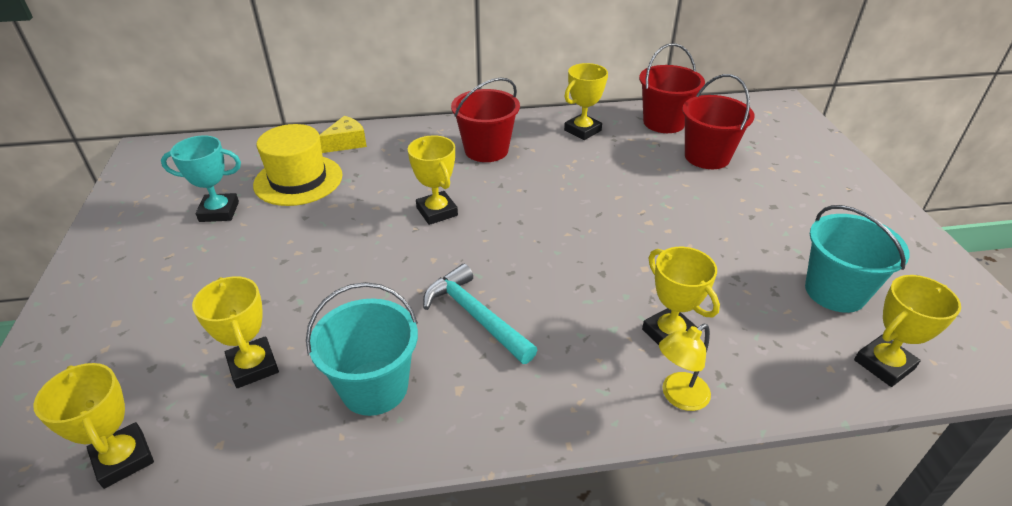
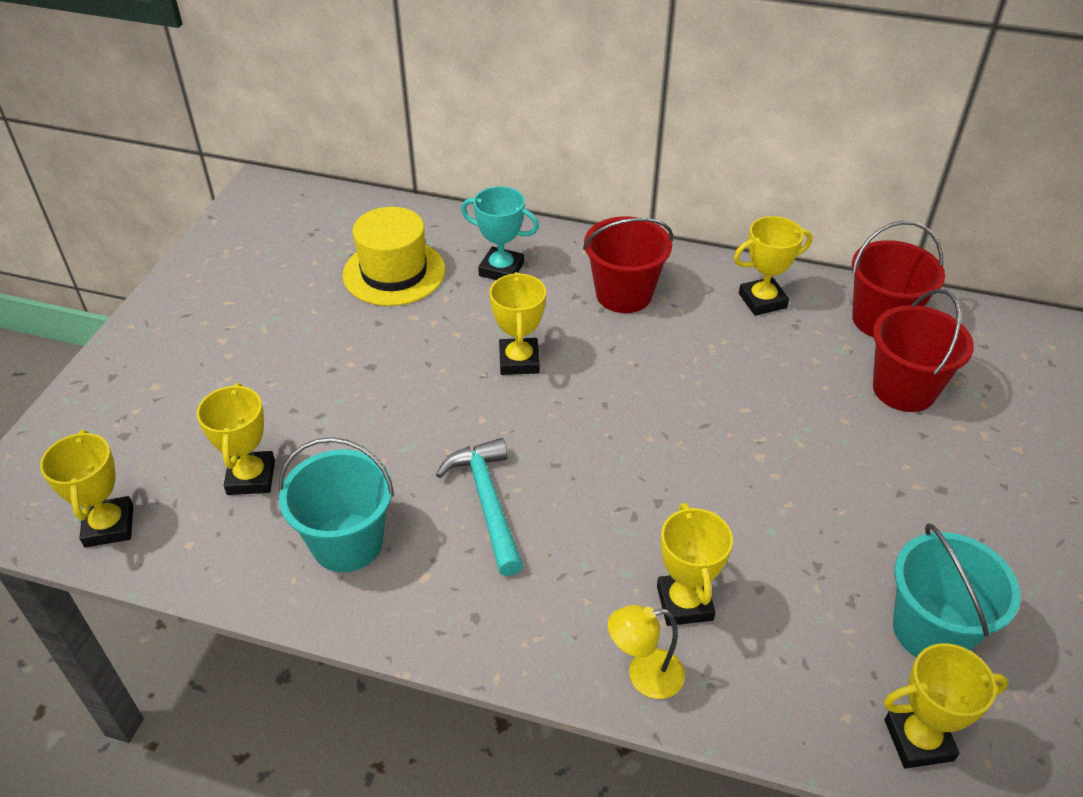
camera: 25 degrees right, 5 degrees up
(219, 211) = (298, 288): turquoise trophy -> turquoise trophy (501, 269)
(346, 143) = (469, 237): yellow cheese -> none

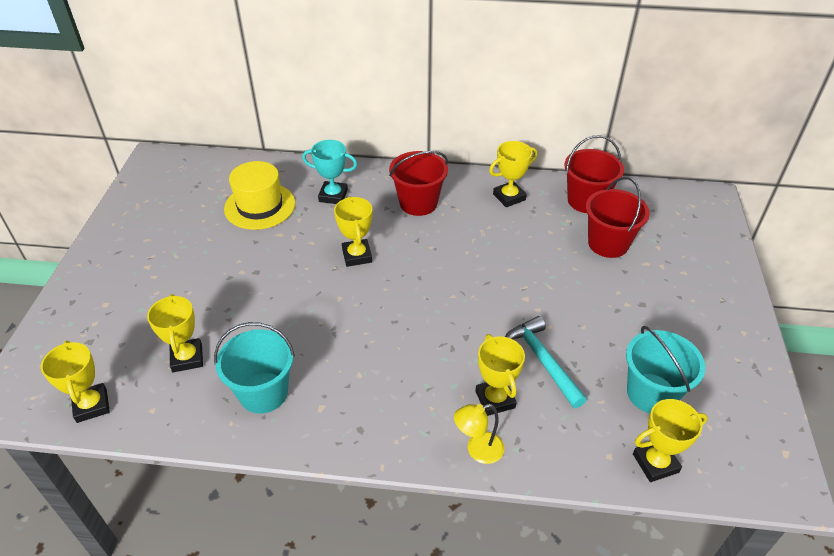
camera: 10 degrees left, 0 degrees up
(487, 502) = (353, 352): turquoise hammer -> turquoise hammer (542, 361)

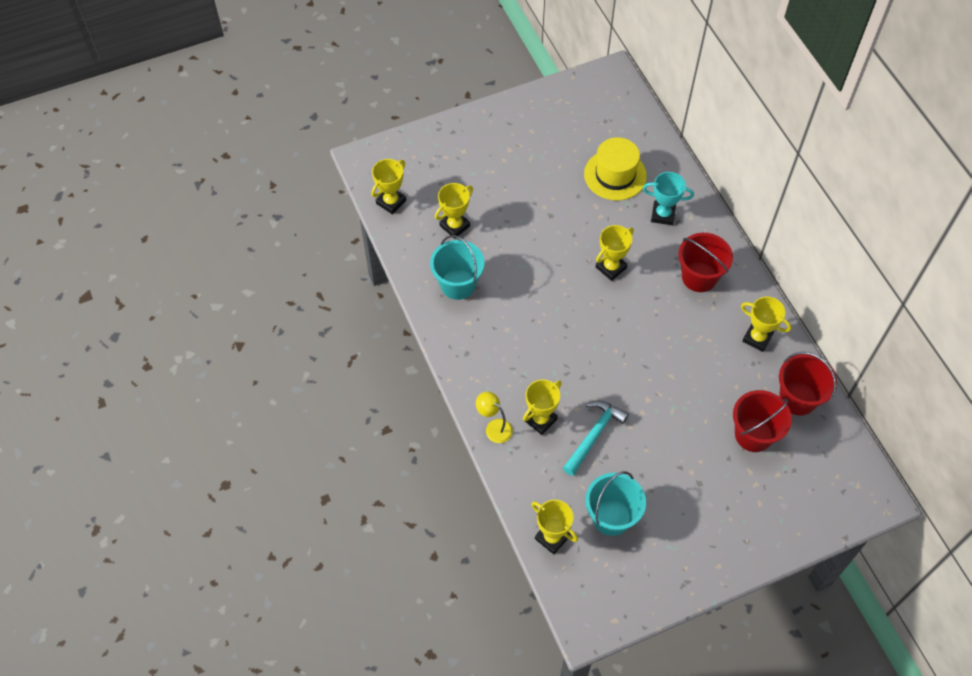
camera: 60 degrees right, 15 degrees up
(333, 196) = (663, 215): turquoise trophy -> turquoise trophy turned 60 degrees counterclockwise

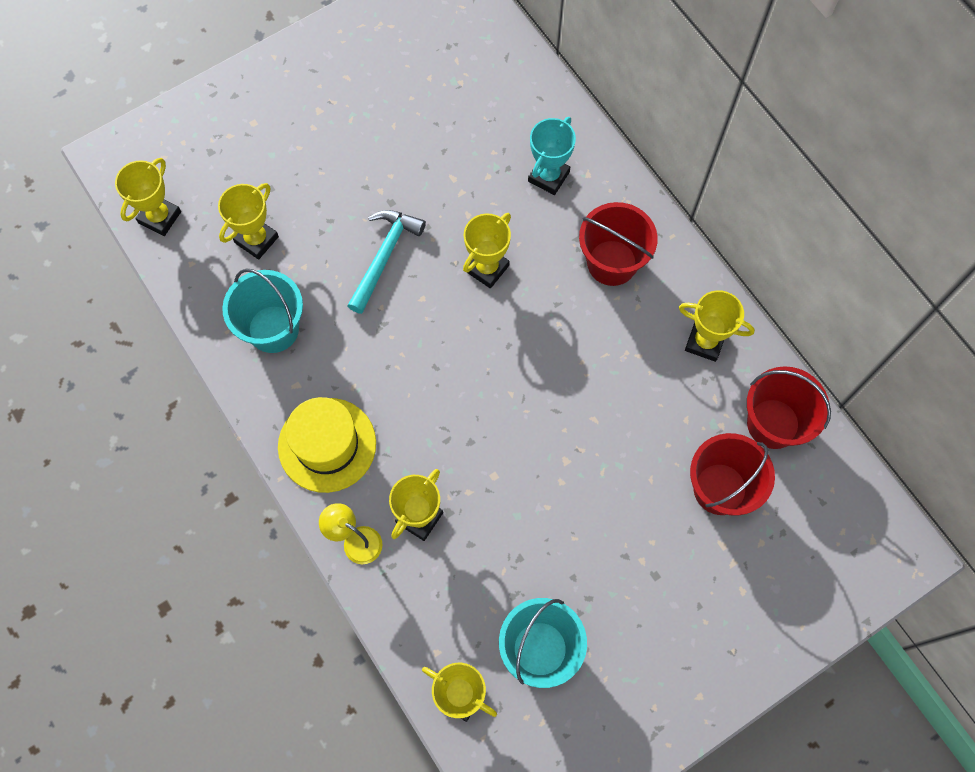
camera: 10 degrees left, 10 degrees up
(594, 435) = (498, 528): turquoise hammer -> turquoise hammer (384, 256)
(615, 175) = (473, 126): yellow hat -> yellow hat (327, 445)
(663, 215) = (548, 176): turquoise trophy -> turquoise trophy turned 60 degrees counterclockwise

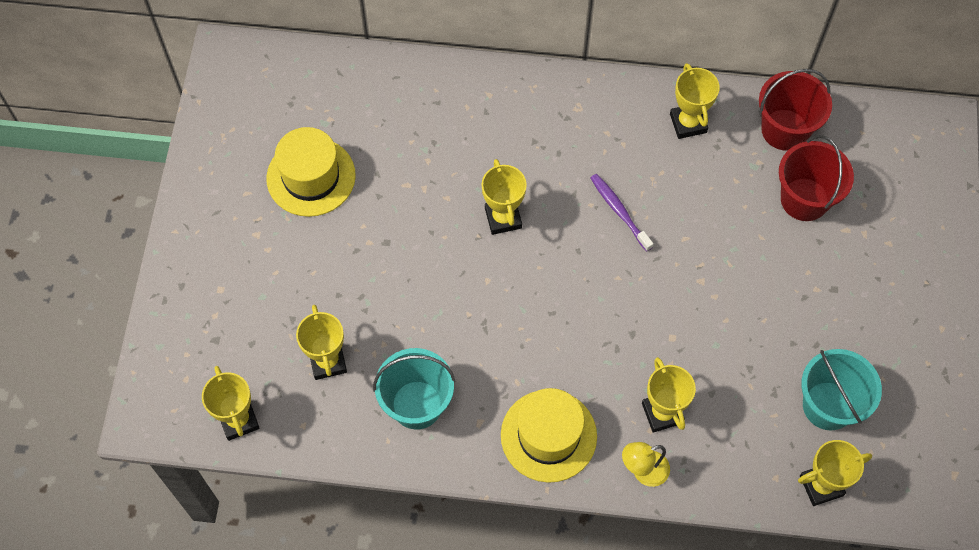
camera: 50 degrees left, 5 degrees down
(384, 256) = (428, 280): turquoise hammer -> none
(399, 108) = (311, 177): none -> yellow hat
(548, 176) = (466, 121): turquoise trophy -> none
(572, 350) = (619, 211): none -> purple toothbrush
(612, 263) = (574, 133): red bucket -> none
(705, 342) = (688, 123): yellow trophy -> yellow trophy turned 75 degrees counterclockwise

